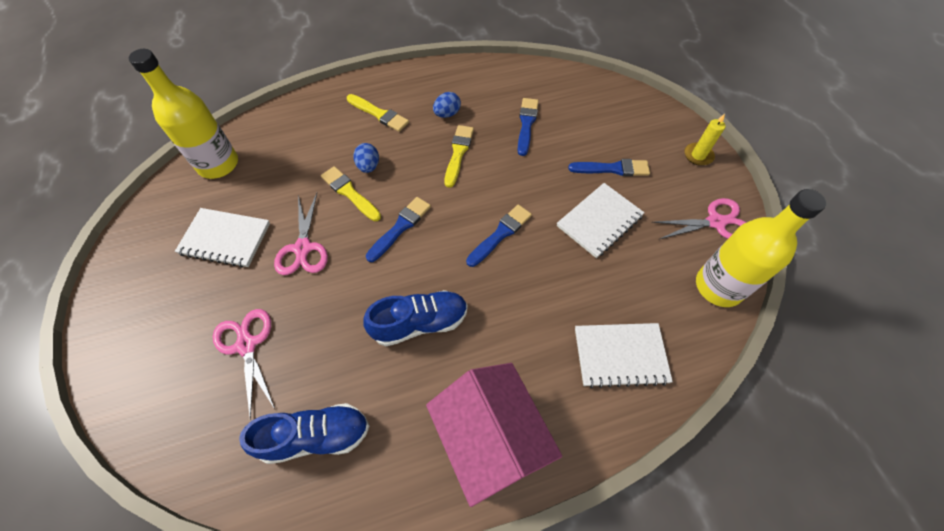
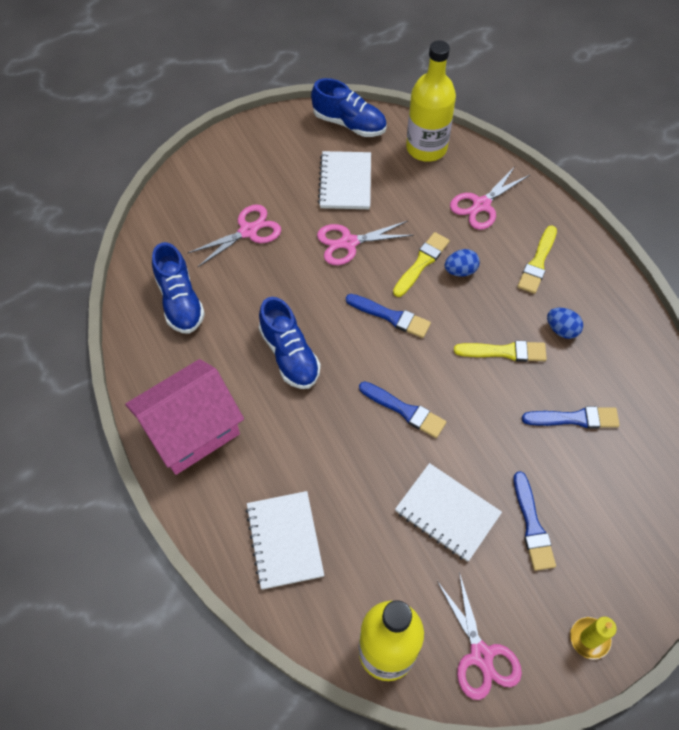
camera: 80 degrees right, 0 degrees up
(149, 223) = (349, 123): none -> blue shoe
(304, 138) = (481, 205): none -> pink scissors

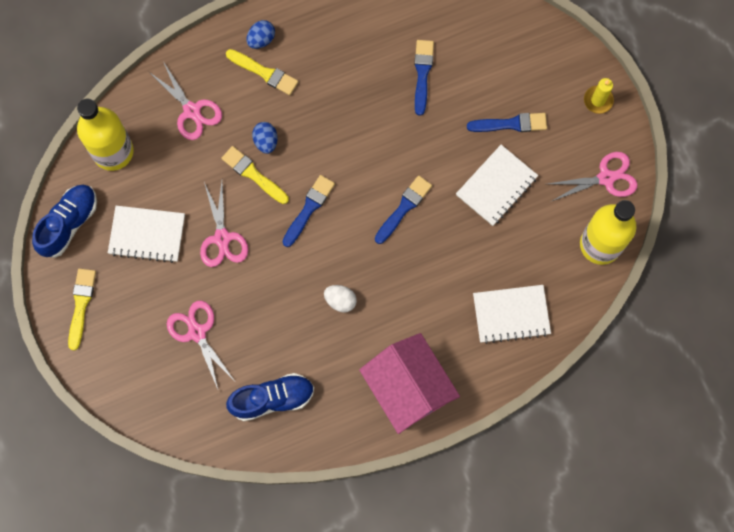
camera: 85 degrees left, 15 degrees up
(289, 355) = (340, 301): blue shoe -> white egg
(505, 352) = (354, 117): yellow brush -> yellow brush (81, 305)
(561, 330) = (337, 67): blue egg -> blue egg (261, 39)

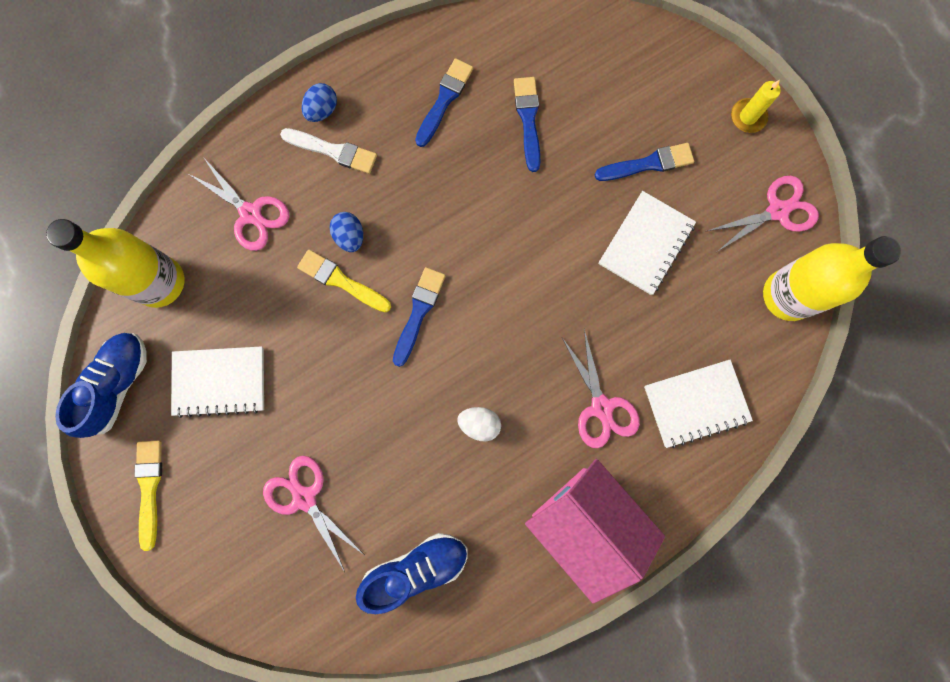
camera: 10 degrees left, 5 degrees up
(222, 238) = (316, 369): pink scissors -> pink scissors (601, 407)
(264, 73) = (333, 151): yellow brush -> white brush
(404, 208) = (537, 291): blue brush -> blue brush (444, 100)

